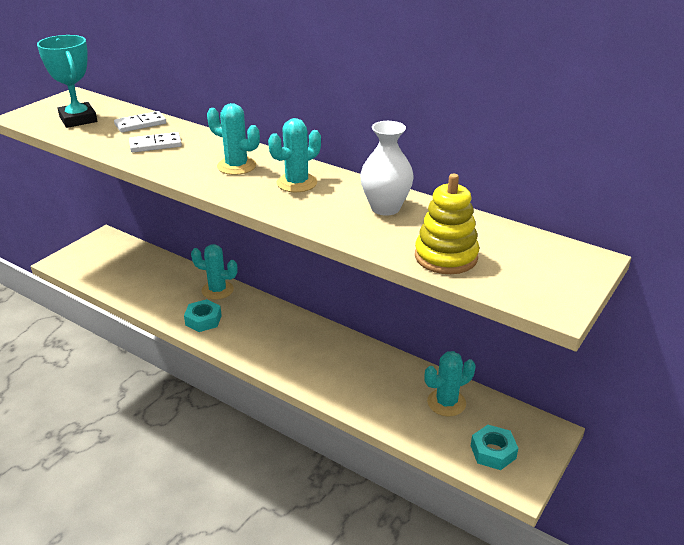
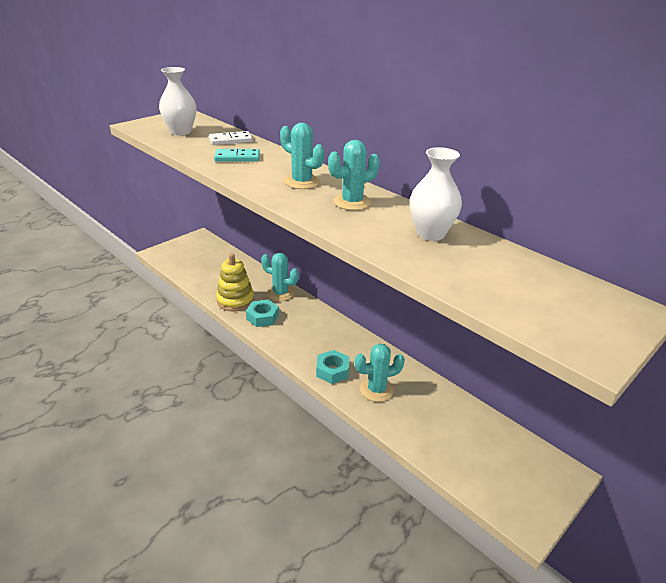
camera: 10 degrees right, 0 degrees up
(78, 119) = (181, 132): turquoise trophy -> white vase
(155, 145) = (237, 157): white domino -> turquoise domino
(446, 257) = (482, 287): yellow stacking toy -> yellow stacking toy (235, 300)
(446, 403) = (466, 427): turquoise cactus -> turquoise cactus (376, 389)
(493, 452) = (505, 484): turquoise nut -> turquoise nut (332, 371)

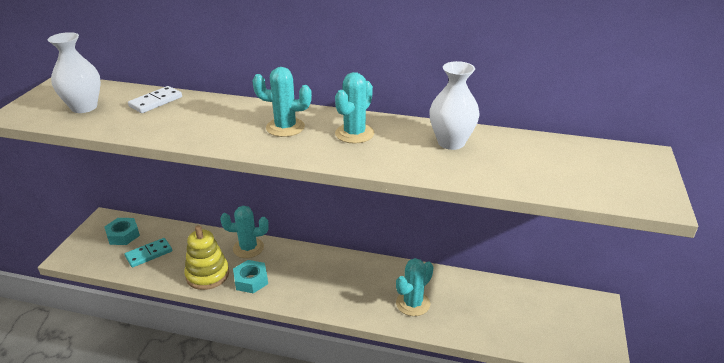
camera: 30 degrees left, 0 degrees up
(237, 157) = (187, 120): turquoise domino -> turquoise domino (149, 254)
(332, 371) = (361, 304): turquoise nut -> turquoise nut (123, 235)

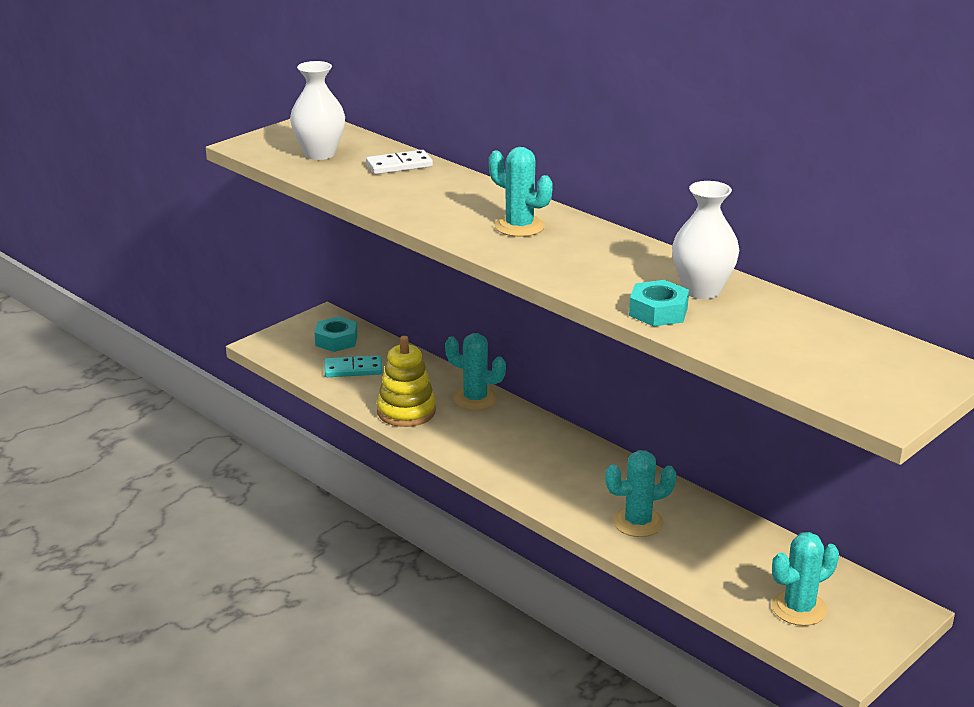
camera: 30 degrees right, 5 degrees down
(251, 280) = (453, 433): turquoise nut -> turquoise nut (658, 311)
(354, 133) = (594, 252): turquoise cactus -> turquoise cactus (799, 608)

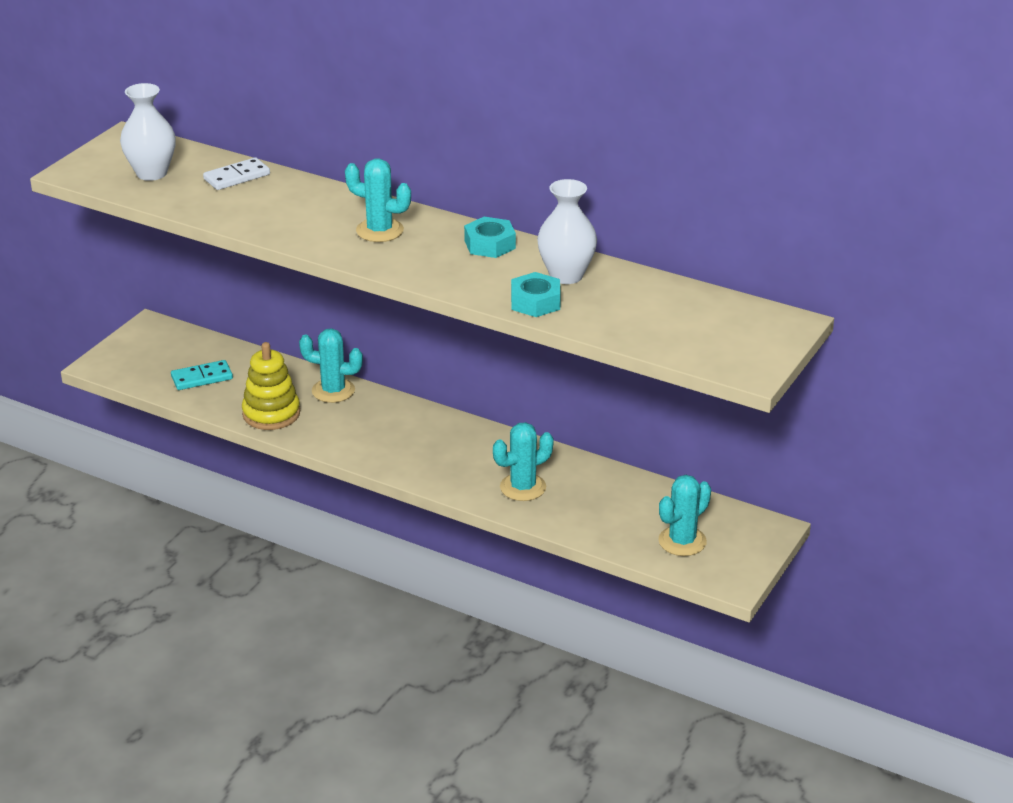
camera: 15 degrees left, 5 degrees up
(336, 340) = (172, 349): turquoise nut -> turquoise nut (490, 244)

